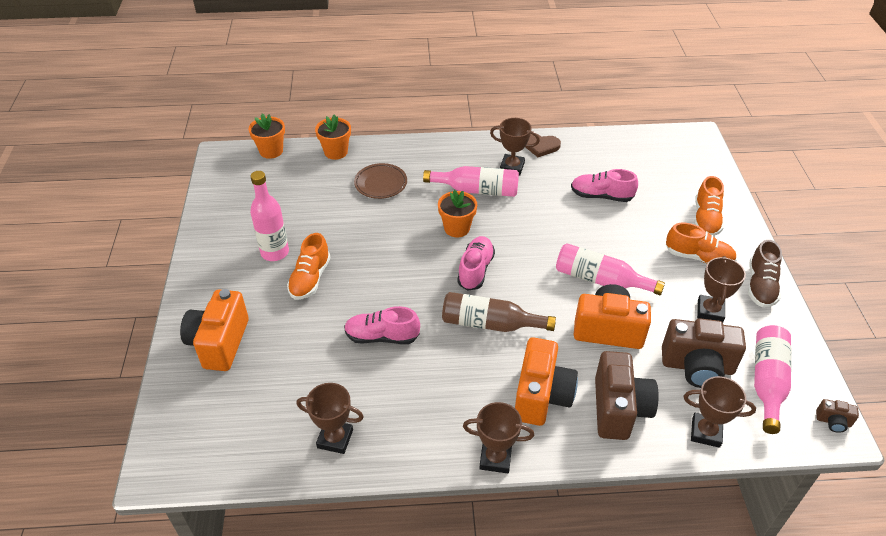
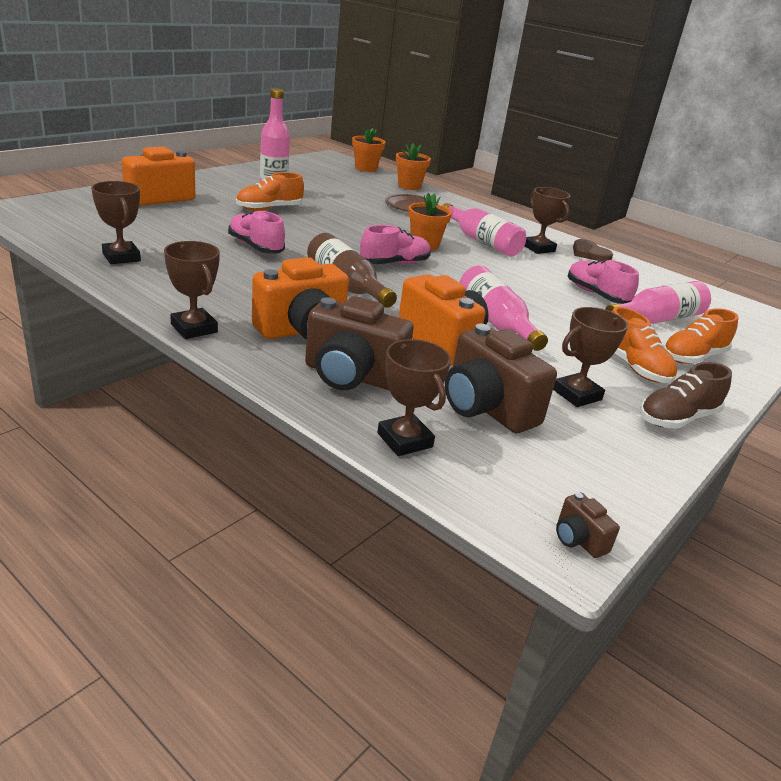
camera: 40 degrees right, 15 degrees down
(619, 409) = (351, 376): brown camera -> brown camera turned 60 degrees clockwise
(767, 382) = (549, 464): pink bottle -> pink bottle (657, 319)

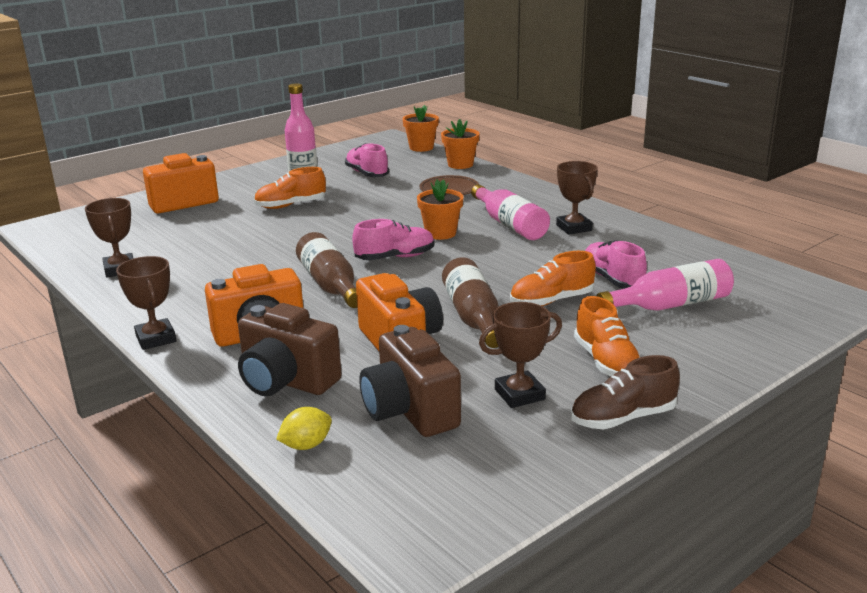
camera: 15 degrees right, 5 degrees down
(256, 247) = (256, 249): pink shoe -> pink shoe (367, 174)
(404, 440) = (306, 445): brown trophy -> yellow lemon
(495, 321) = (473, 317): pink bottle -> brown bottle
(578, 539) = (431, 543): brown camera -> none
(589, 253) = (634, 229): brown heart -> none
(693, 357) = (688, 347): orange shoe -> orange shoe (551, 301)

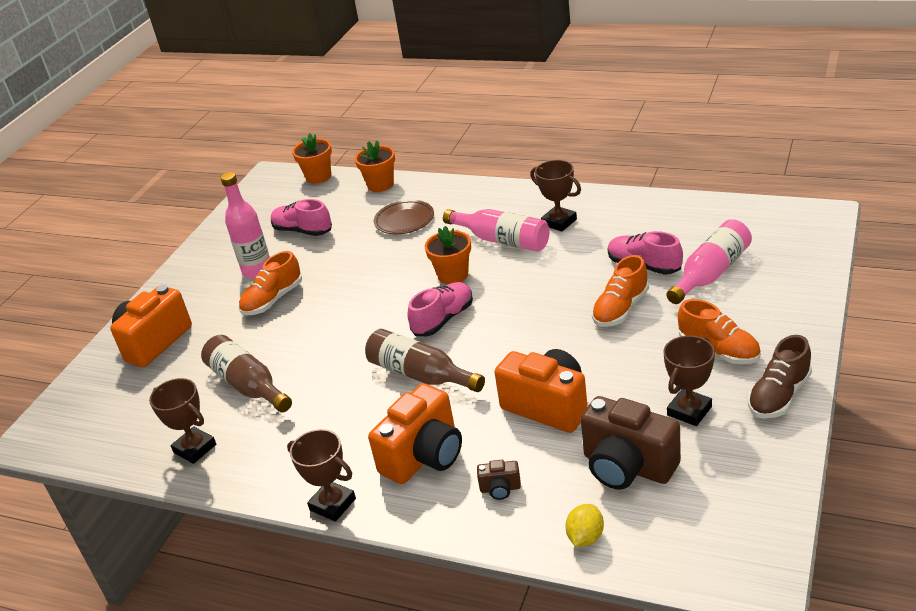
camera: 25 degrees left, 10 degrees up
(286, 381) = (500, 489): brown camera -> brown camera, size x0.44
(473, 317) = (577, 353): brown bottle -> brown bottle (248, 385)

